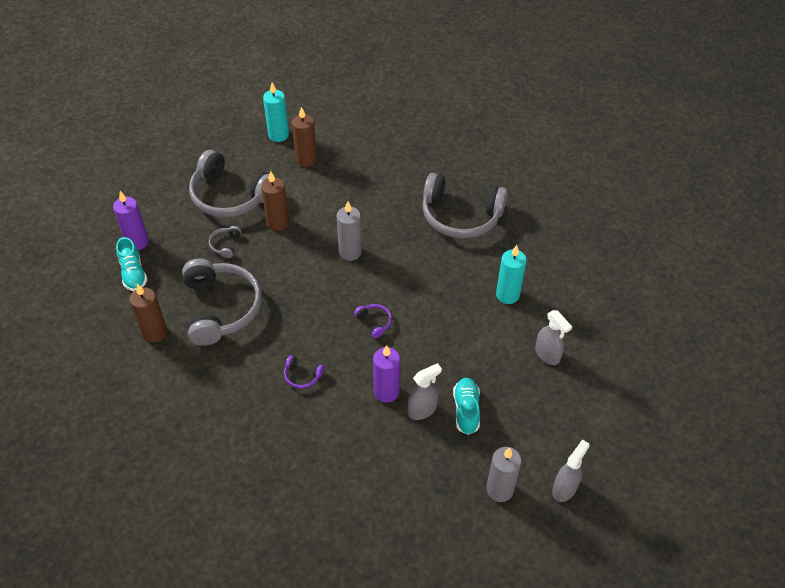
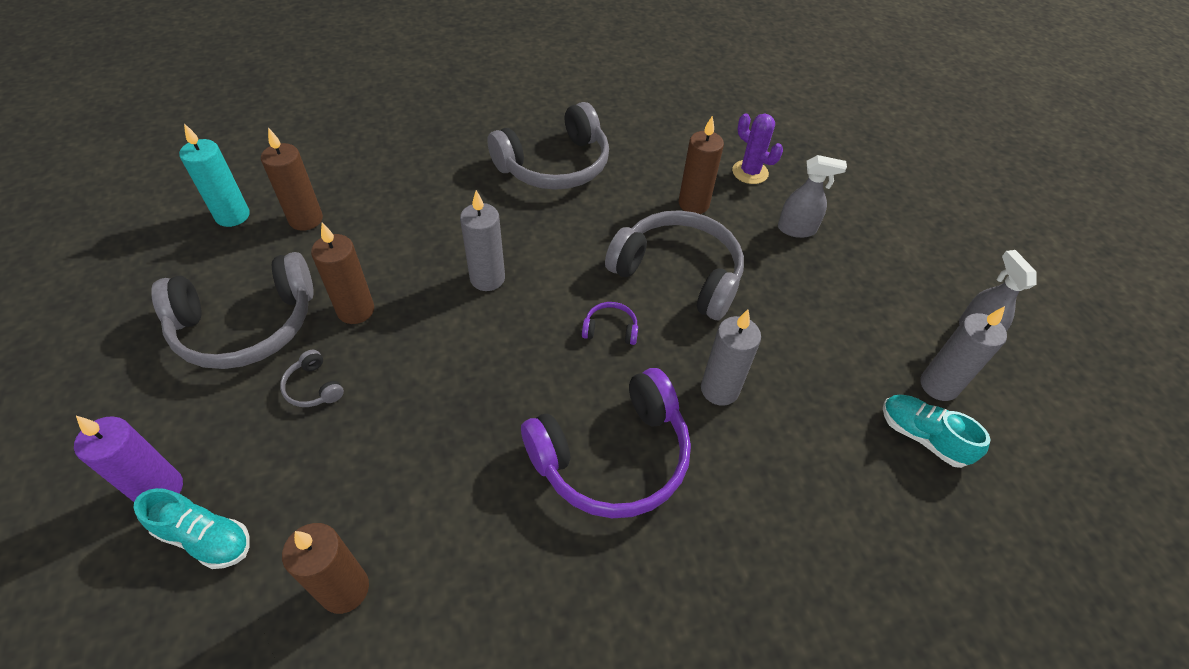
camera: 50 degrees left, 0 degrees up
(221, 308) = (406, 469): grey headphones -> grey headphones (678, 273)
(302, 376) = (613, 457): purple headphones -> purple headphones, size x2.48
(386, 392) = (719, 389): purple candle -> grey candle
(422, 410) = (775, 375): grey spray bottle -> none
(466, 410) = (810, 338): turquoise shoe -> turquoise shoe (922, 437)
(507, 295) = (693, 204): turquoise candle -> brown candle
(570, 302) = (750, 172): none -> purple cactus

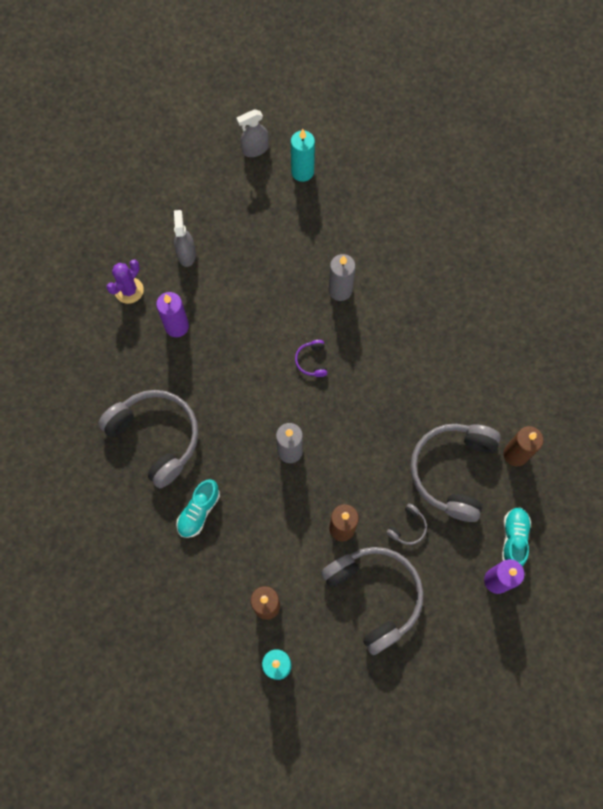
camera: 100 degrees left, 20 degrees up
(613, 457) = (402, 341): purple headphones -> none
(678, 273) = (251, 327): grey headphones -> grey headphones (452, 471)
(693, 204) = (177, 326): brown candle -> purple candle
(922, 437) = (341, 182): turquoise shoe -> turquoise shoe (199, 511)
(938, 385) = (302, 172): grey candle -> turquoise candle

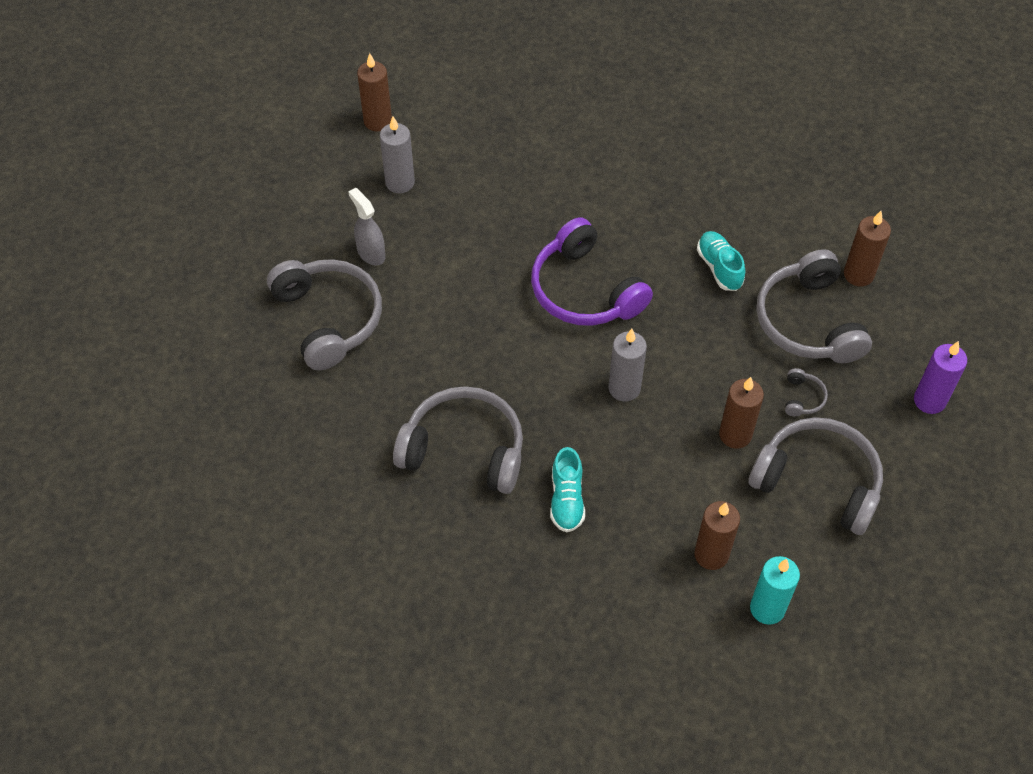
camera: 30 degrees left, 15 degrees down
(129, 290) = (329, 318): purple cactus -> grey headphones
(177, 326) = (410, 328): purple candle -> none
(255, 149) = (378, 121): grey spray bottle -> brown candle
(302, 172) = (445, 120): turquoise candle -> none
(312, 361) = (584, 290): purple headphones -> purple headphones, size x2.48
(340, 290) = (566, 210): grey candle -> grey candle (400, 182)
(513, 539) = (916, 353): turquoise shoe -> turquoise shoe (719, 267)

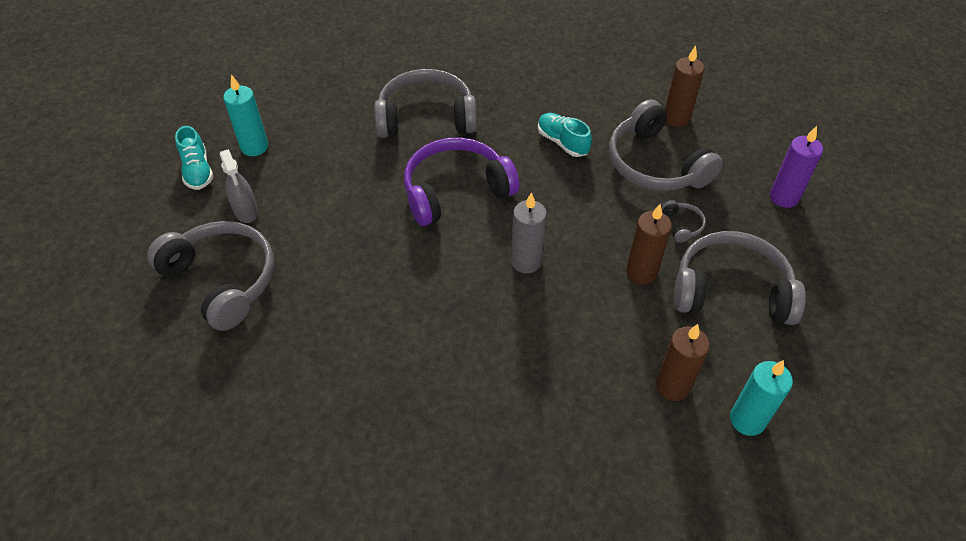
camera: 20 degrees left, 5 degrees down
(371, 253) = (246, 211): grey spray bottle -> grey spray bottle turned 150 degrees counterclockwise
(378, 121) = (218, 104): brown candle -> none
(400, 182) = (254, 147): grey candle -> turquoise candle
(464, 449) = (399, 361): grey headphones -> grey headphones (426, 117)
(566, 499) = (516, 378): turquoise shoe -> turquoise shoe (198, 171)
(584, 290) = (455, 190): purple headphones -> purple headphones turned 120 degrees clockwise

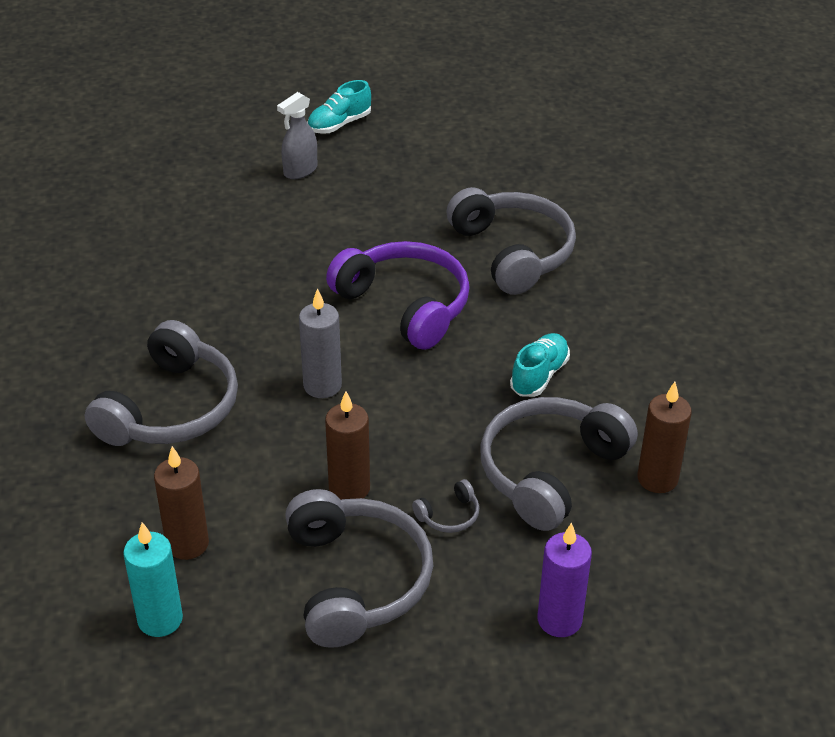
camera: 70 degrees right, 10 degrees down
(222, 280) = (208, 185): grey headphones -> grey headphones (171, 408)
(254, 147) = (392, 147): turquoise candle -> none

